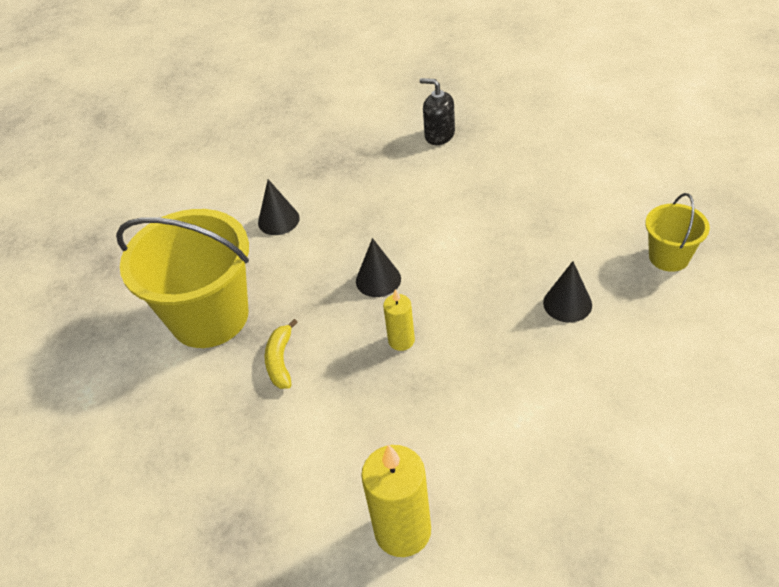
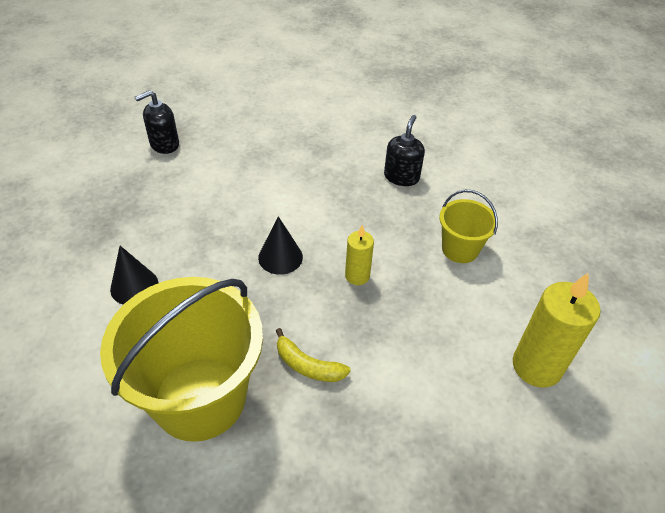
camera: 65 degrees left, 0 degrees up
(567, 303) = (401, 177): black cone -> black soap dispenser
(669, 257) = (404, 117): yellow bucket -> yellow bucket (460, 249)

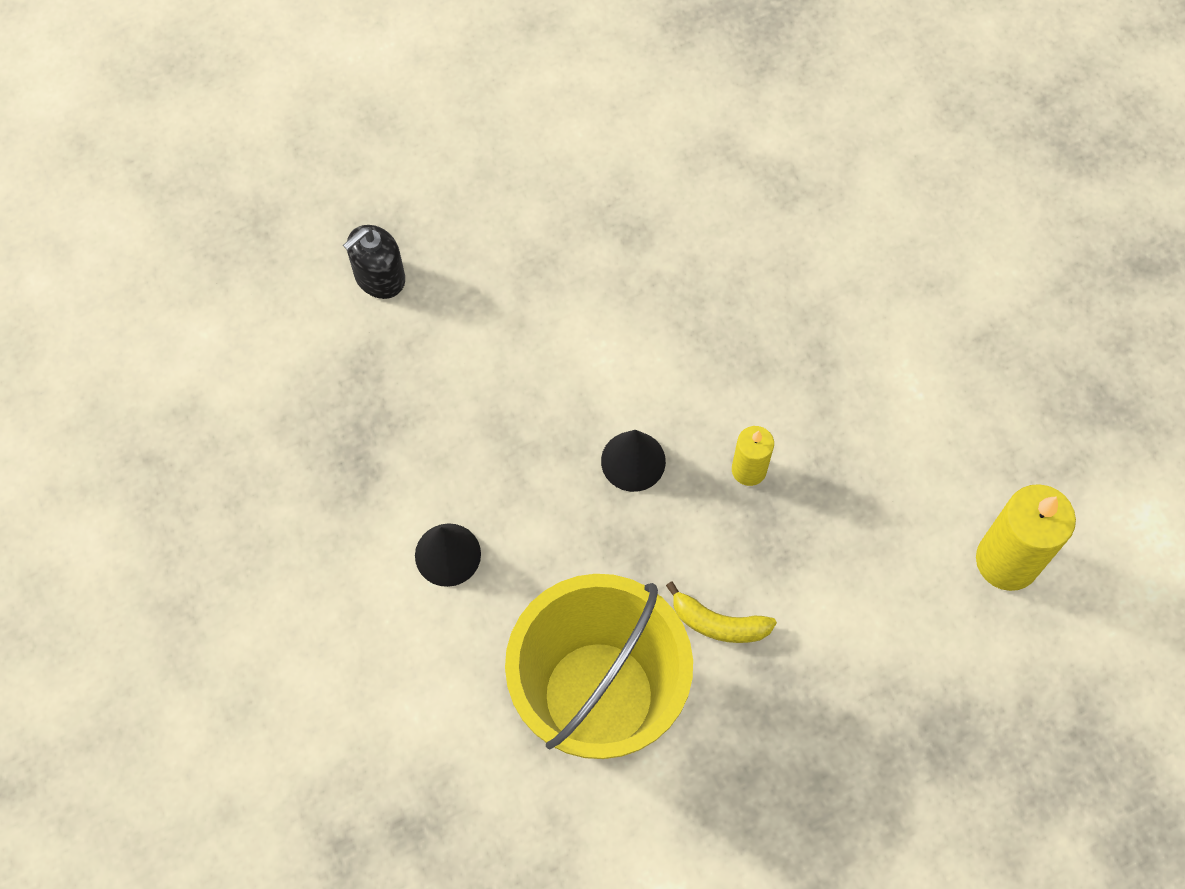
camera: 10 degrees left, 20 degrees up
(401, 177) = (774, 266): black soap dispenser -> none
(460, 249) = (884, 391): yellow bucket -> none

